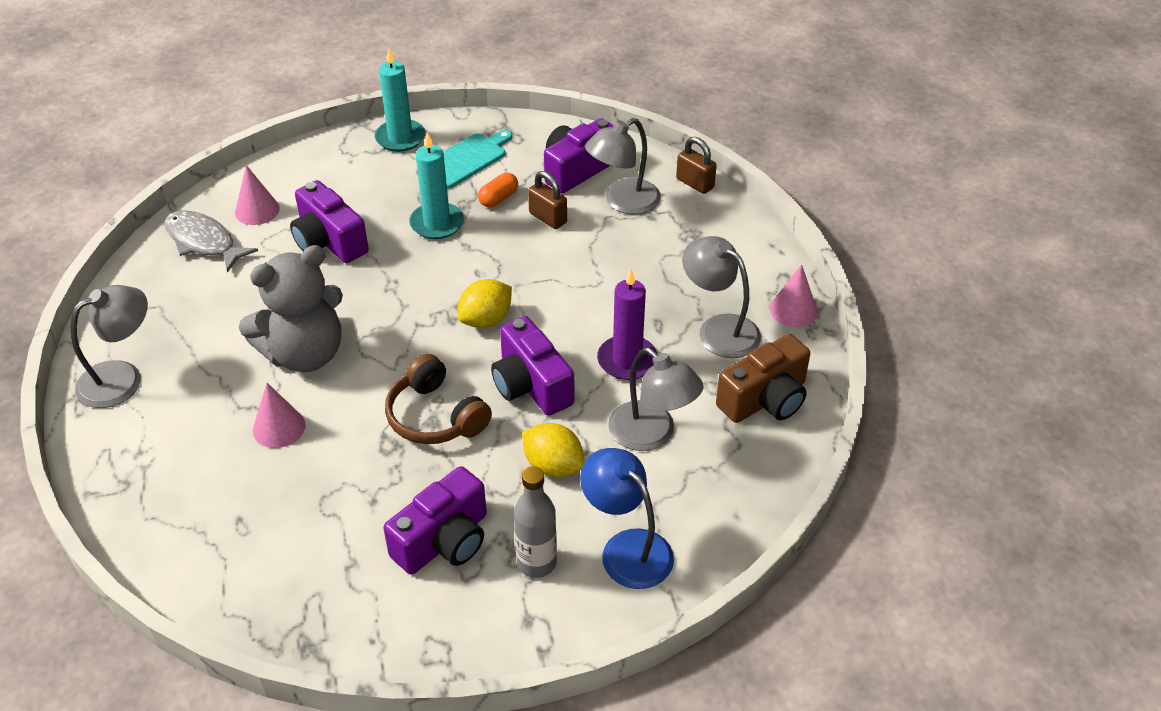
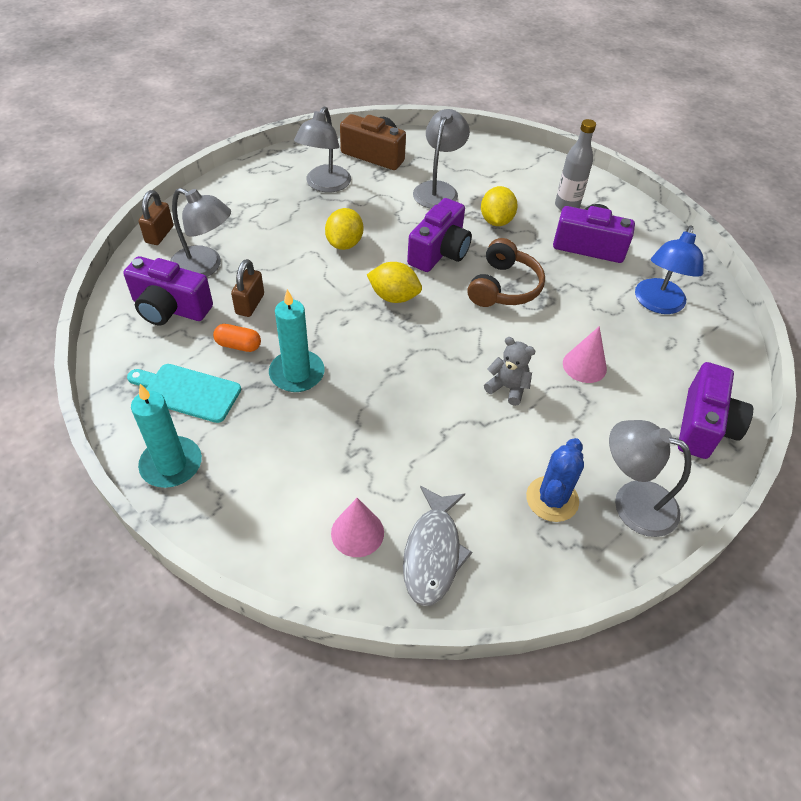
camera: 120 degrees left, 5 degrees up
(176, 328) = (552, 499): none -> blue cactus
(305, 354) = (507, 388): grey teddy bear -> grey teddy bear, size x0.47
(329, 241) = (367, 442): purple camera -> purple camera (704, 426)
(597, 311) = (344, 243): none -> yellow lemon
(627, 360) = (383, 216): purple candle -> none
(627, 548) = (526, 177): blue lamp -> blue lamp (657, 304)
(793, 310) = (284, 159): pink cone -> none

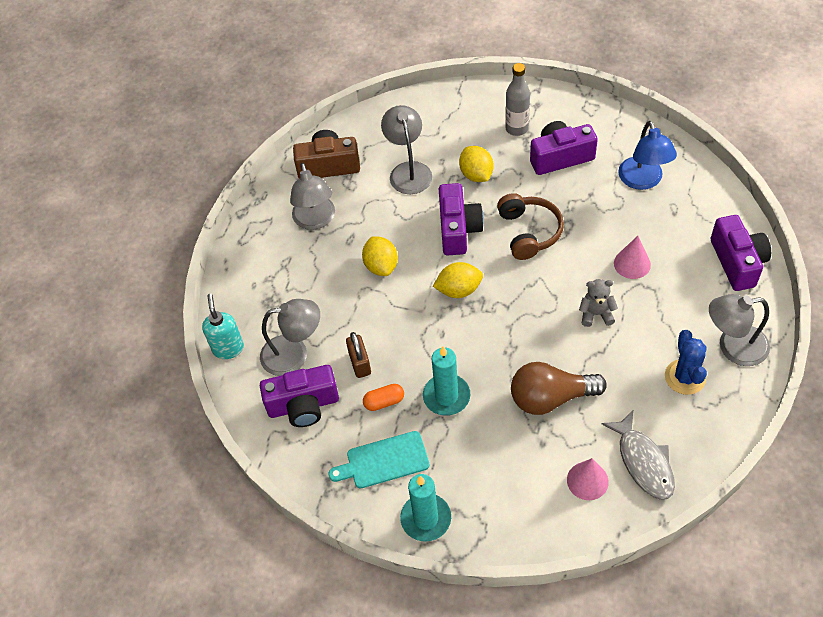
camera: 25 degrees left, 5 degrees up
(159, 234) = (228, 348): brown padlock -> turquoise soap dispenser
(393, 433) = (550, 398): none -> brown light bulb

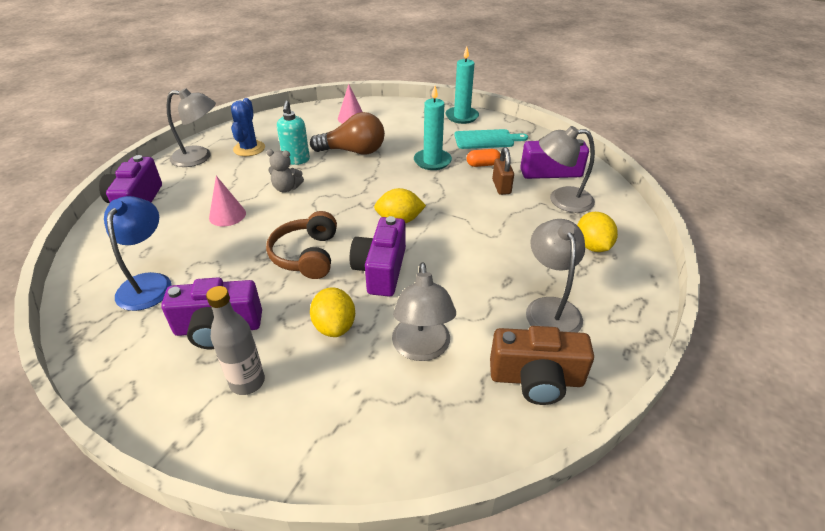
camera: 175 degrees left, 15 degrees down
(228, 348) = (627, 211): turquoise soap dispenser -> turquoise soap dispenser (296, 160)
(381, 266) = (473, 251): yellow lemon -> yellow lemon (592, 246)
(643, 462) = (310, 120): grey fish -> none

